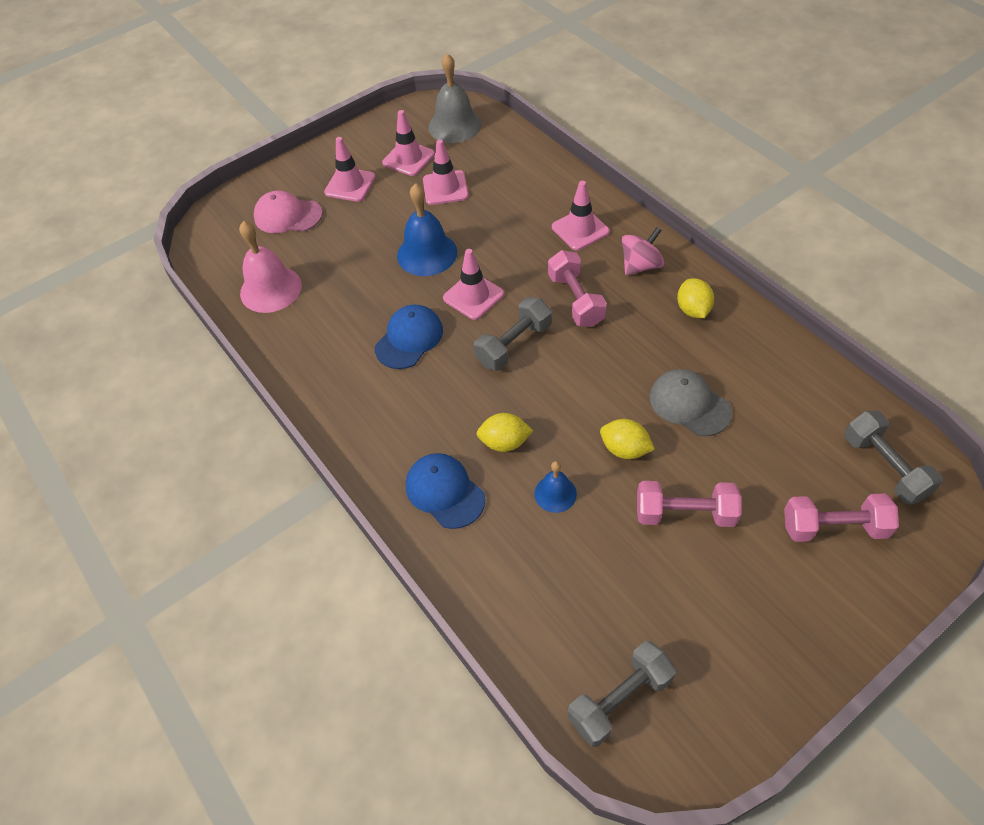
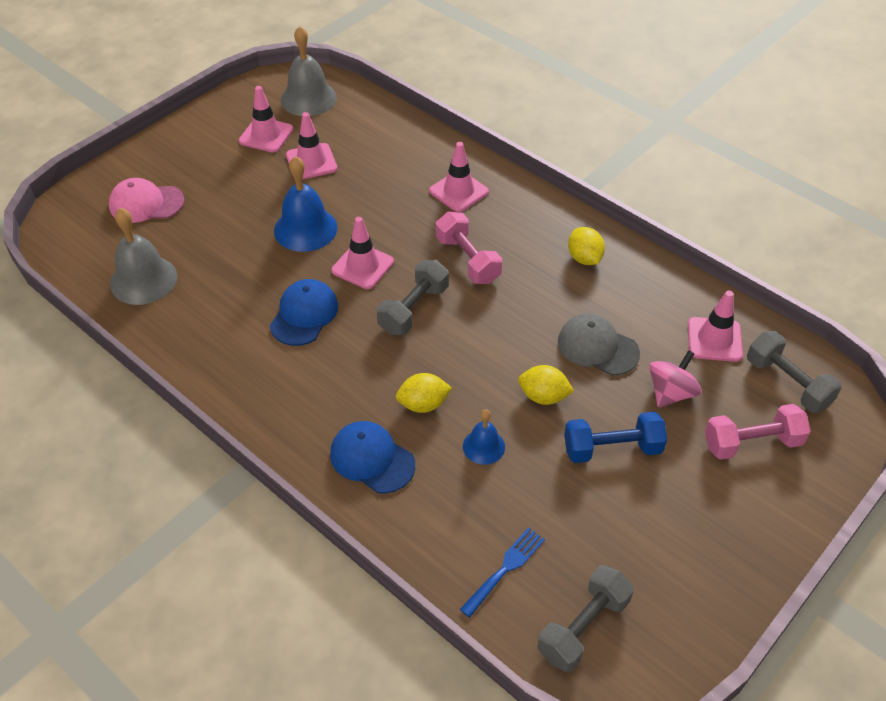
camera: 15 degrees left, 5 degrees down
(271, 289) = (143, 280): pink bell -> grey bell
(350, 185) = (208, 166): pink traffic cone -> pink traffic cone (714, 339)
(552, 624) = (505, 569): none -> blue fork
(640, 265) = (525, 221): pink spinning top -> pink spinning top (671, 393)
(684, 513) = (612, 449): pink dumbbell -> blue dumbbell

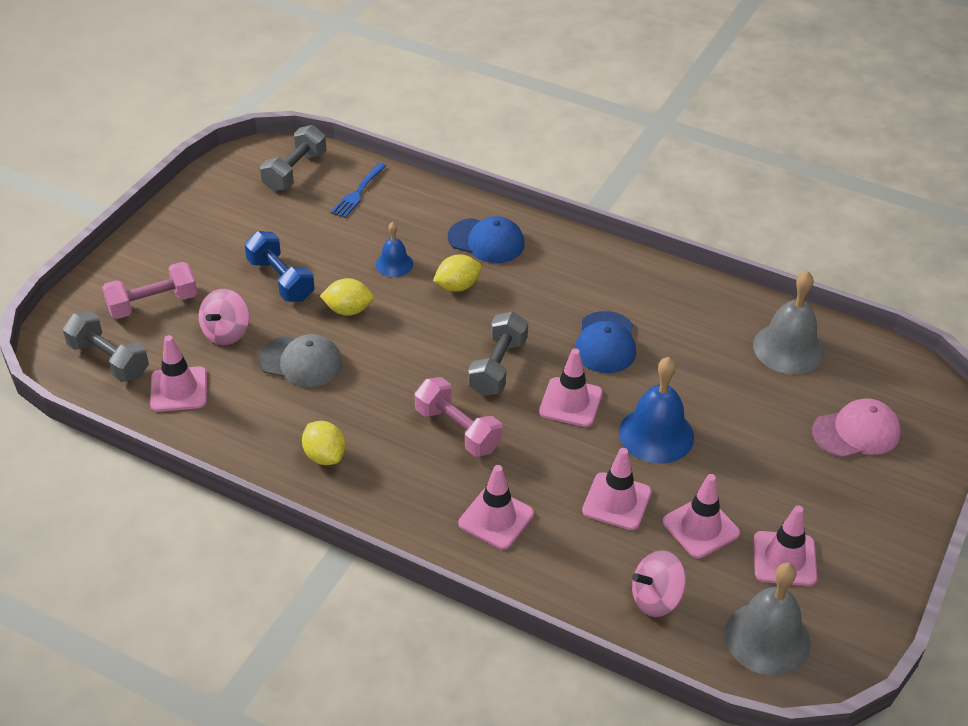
camera: 165 degrees right, 5 degrees down
(363, 188) = (616, 501): none -> pink traffic cone
(367, 128) = (656, 599): none -> pink spinning top
(612, 449) = (280, 280): blue dumbbell -> blue dumbbell turned 75 degrees clockwise

